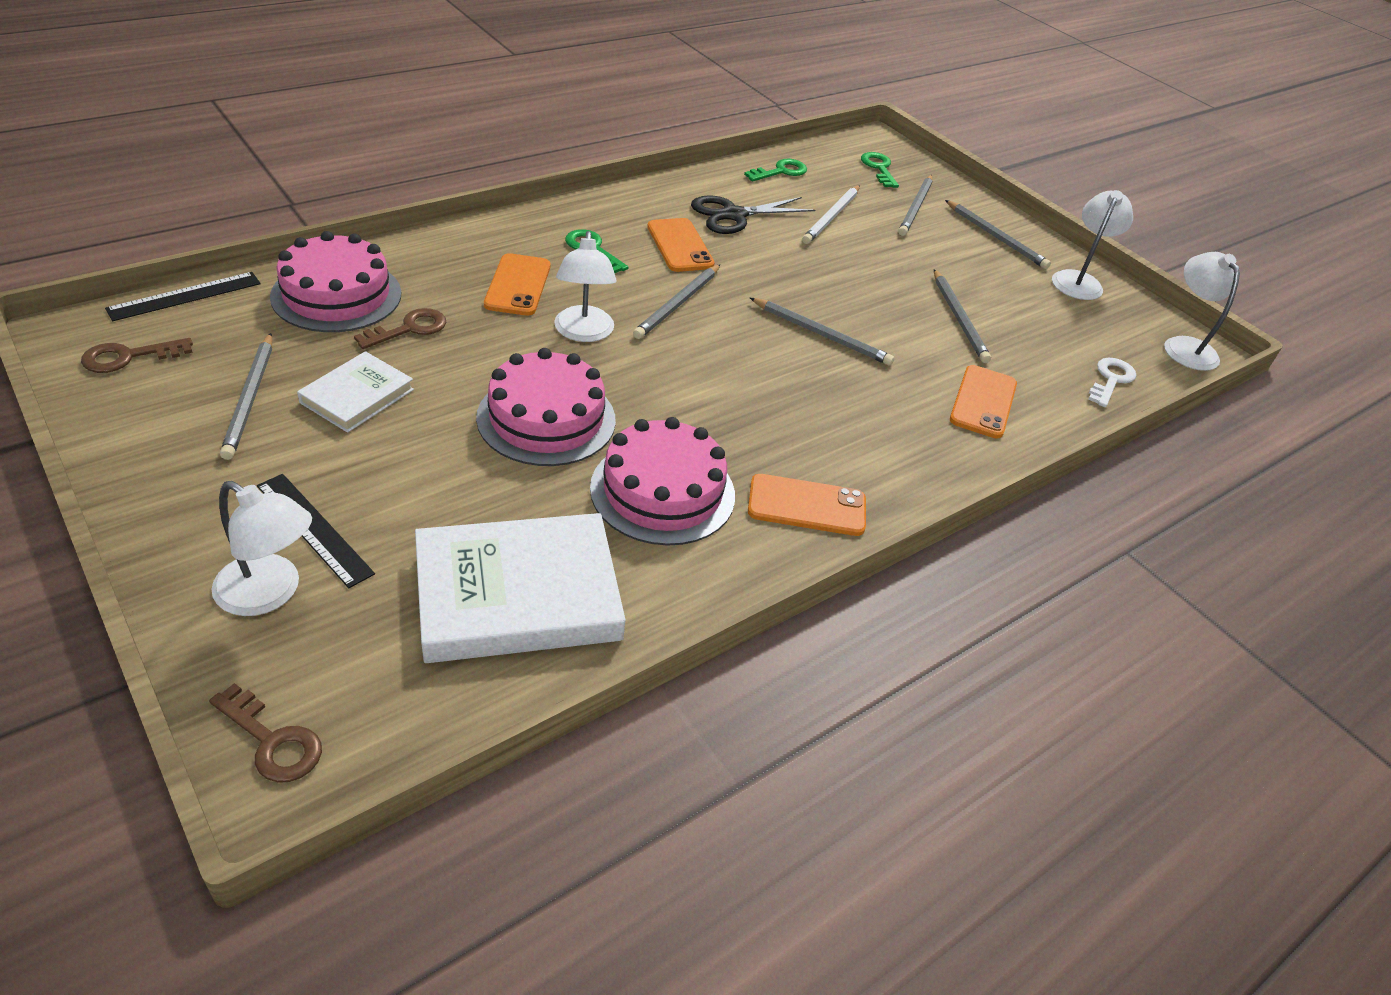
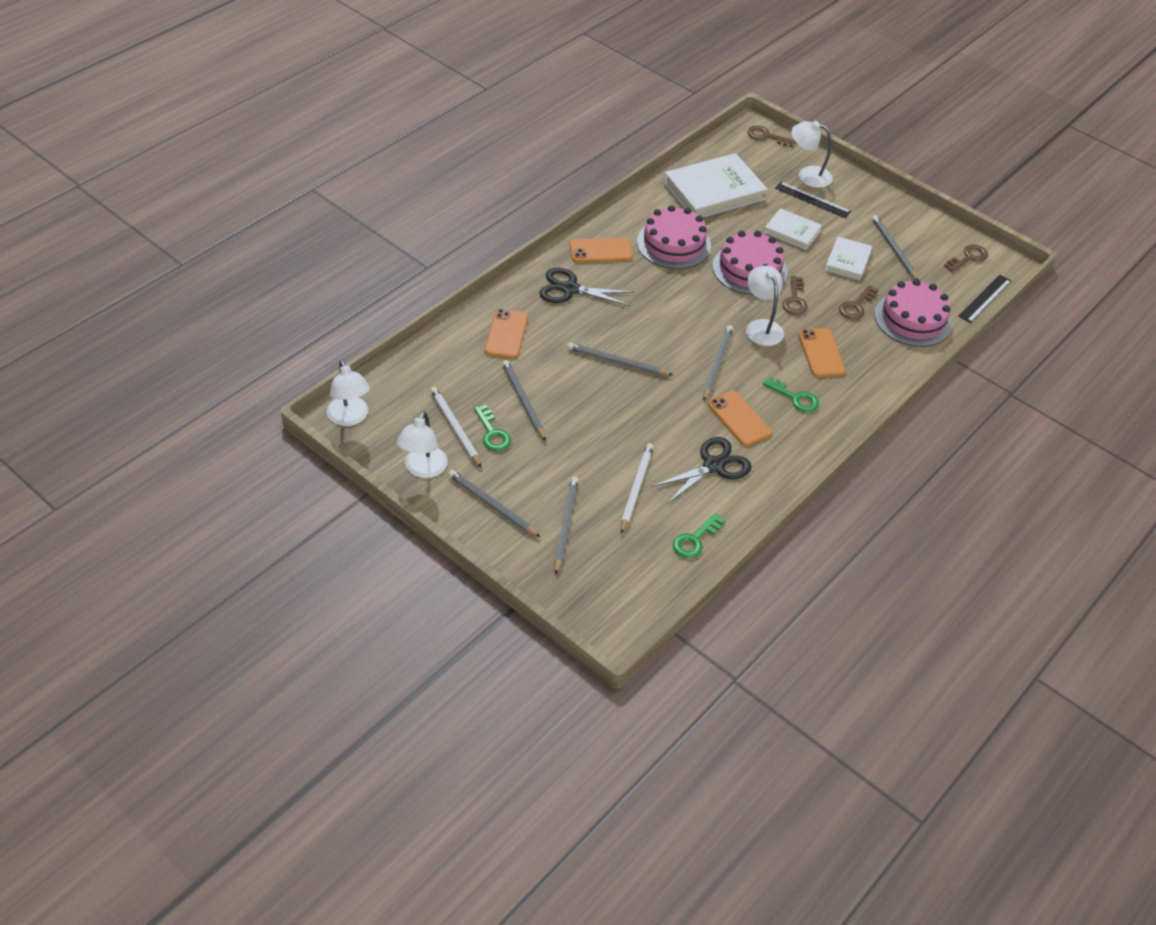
camera: 170 degrees right, 5 degrees up
(415, 469) = (792, 231): none -> white book
(503, 357) = (795, 300): none -> brown key
(875, 448) = (570, 289): none -> black scissors
(879, 168) = (606, 577): green key -> green key (492, 433)
(1046, 309) = (455, 428): none -> white pencil
(1111, 380) = (416, 372): white key -> none

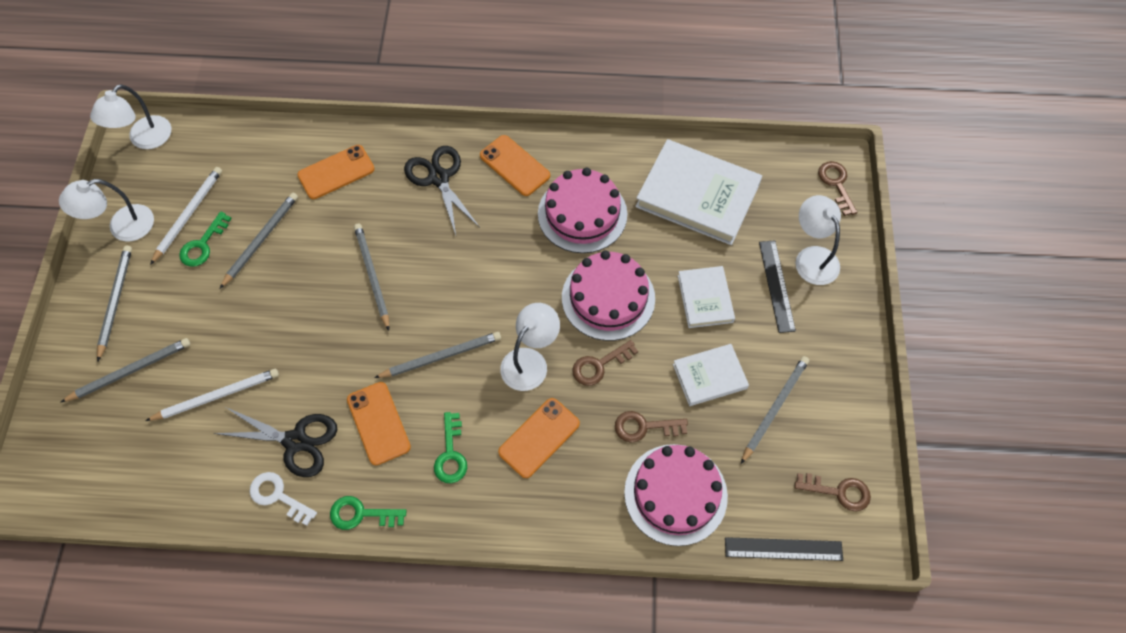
camera: 55 degrees right, 15 degrees up
(695, 540) = (185, 486): green key -> green key (361, 514)
(739, 419) = (378, 423): orange phone -> orange phone turned 45 degrees counterclockwise
(749, 495) = (278, 496): none -> white key

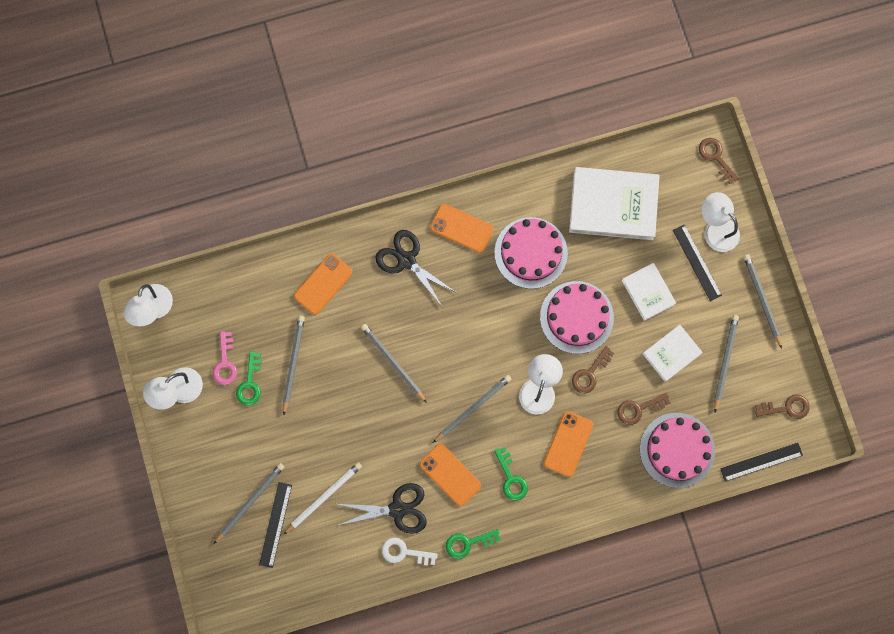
camera: 20 degrees left, 15 degrees up
(115, 302) = (208, 453): grey pencil -> grey pencil (762, 300)
(144, 407) = (275, 524): none -> black ruler
(188, 215) = (225, 363): white pencil -> pink key

